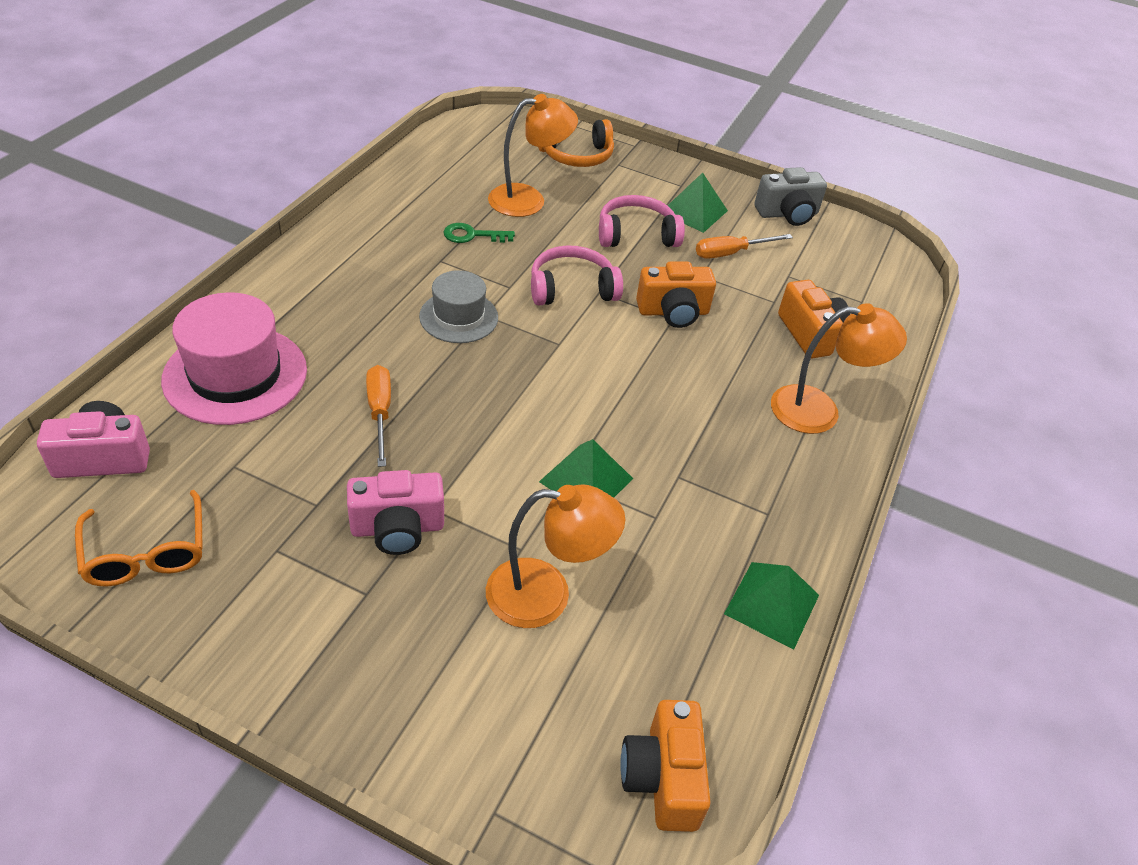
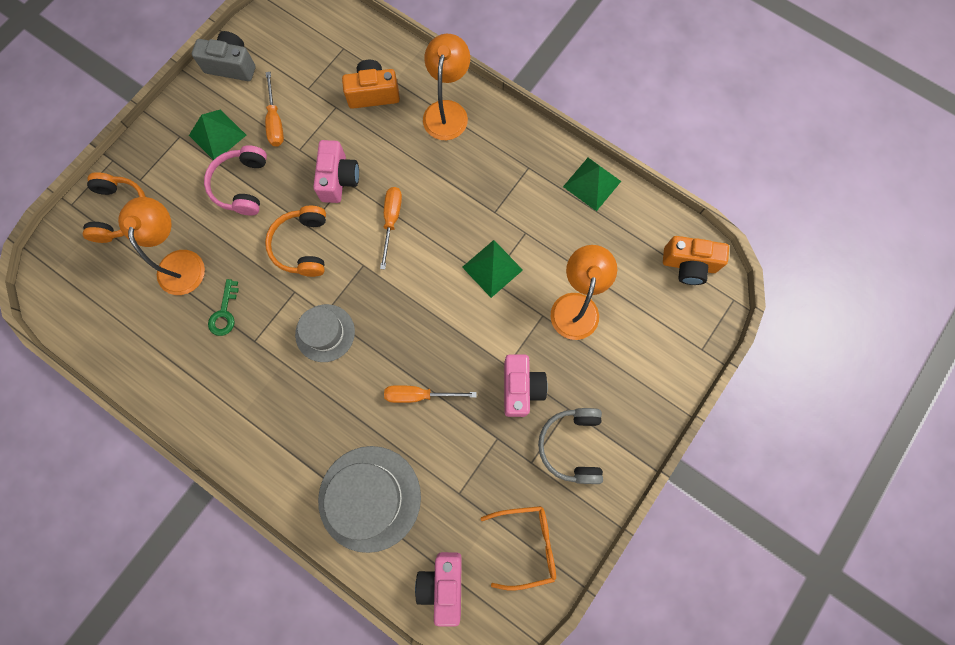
camera: 75 degrees left, 30 degrees up
(235, 375) = (369, 498): pink hat -> grey hat
(303, 603) = (572, 446): none -> grey headphones
(572, 289) = (302, 246): pink headphones -> orange headphones
(629, 366) = (391, 221): none -> orange screwdriver
(673, 312) = (338, 179): orange camera -> pink camera
(787, 214) = (231, 66): grey camera -> grey camera turned 75 degrees counterclockwise

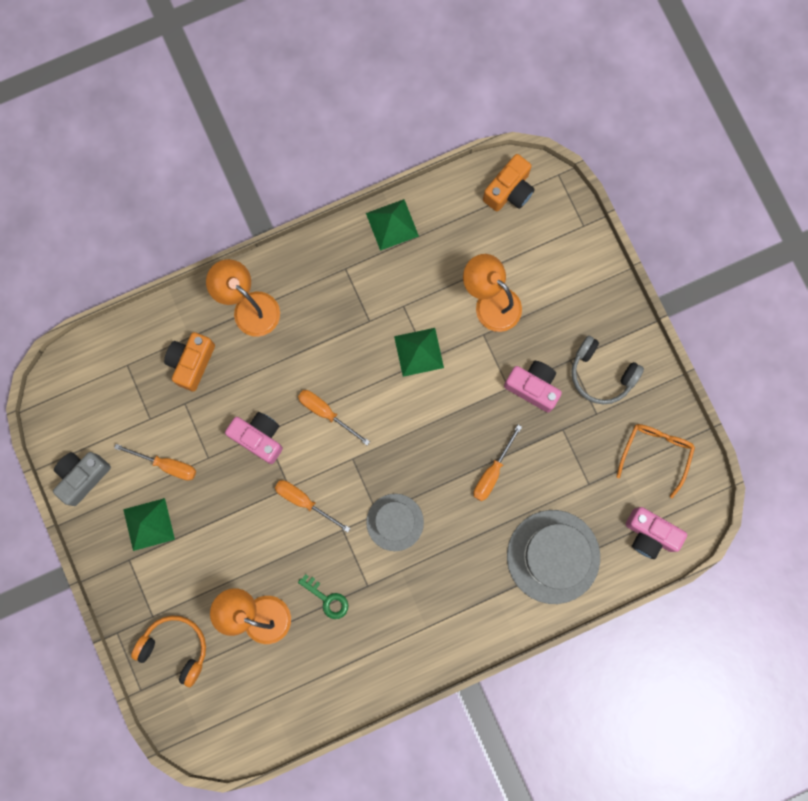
camera: 60 degrees left, 5 degrees up
(242, 185) = (214, 526): pink headphones -> none
(302, 246) = (304, 501): orange headphones -> orange screwdriver

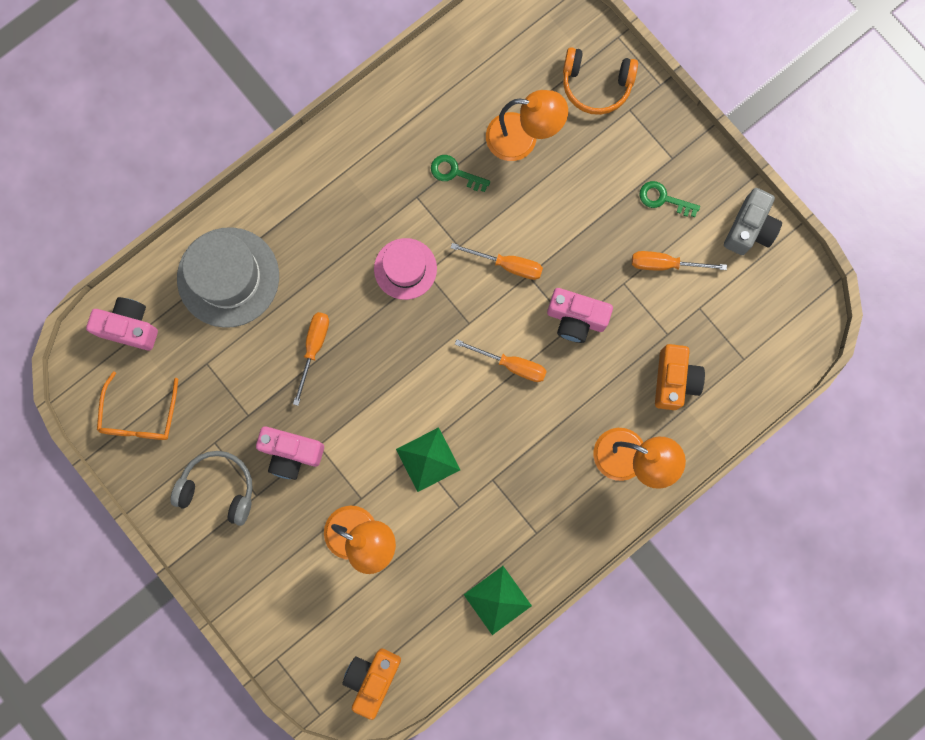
camera: 165 degrees right, 0 degrees up
(149, 524) = (663, 199): green pyramid -> green key
(395, 522) = (405, 269): grey hat -> pink hat

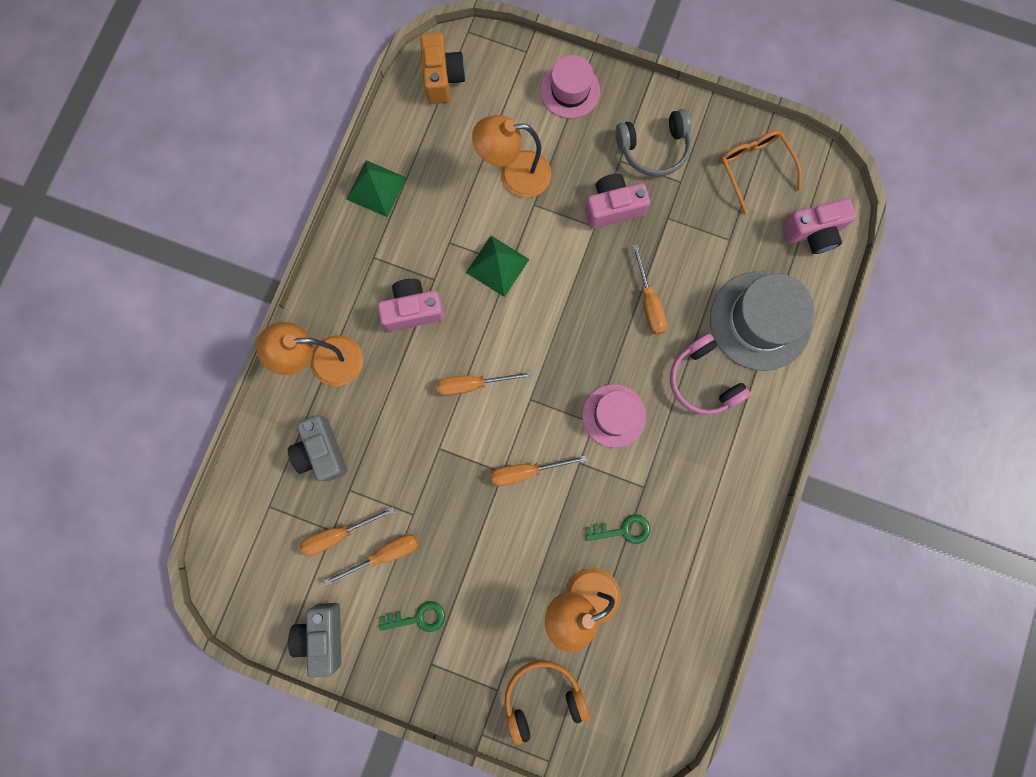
camera: 150 degrees right, 0 degrees up
(259, 592) = (570, 91): none -> pink hat
(311, 255) = (702, 380): none -> pink headphones
(576, 319) = (438, 457): pink camera -> pink camera (413, 310)
(674, 380) = (322, 451): orange camera -> grey camera
(695, 302) = (338, 534): none -> orange screwdriver

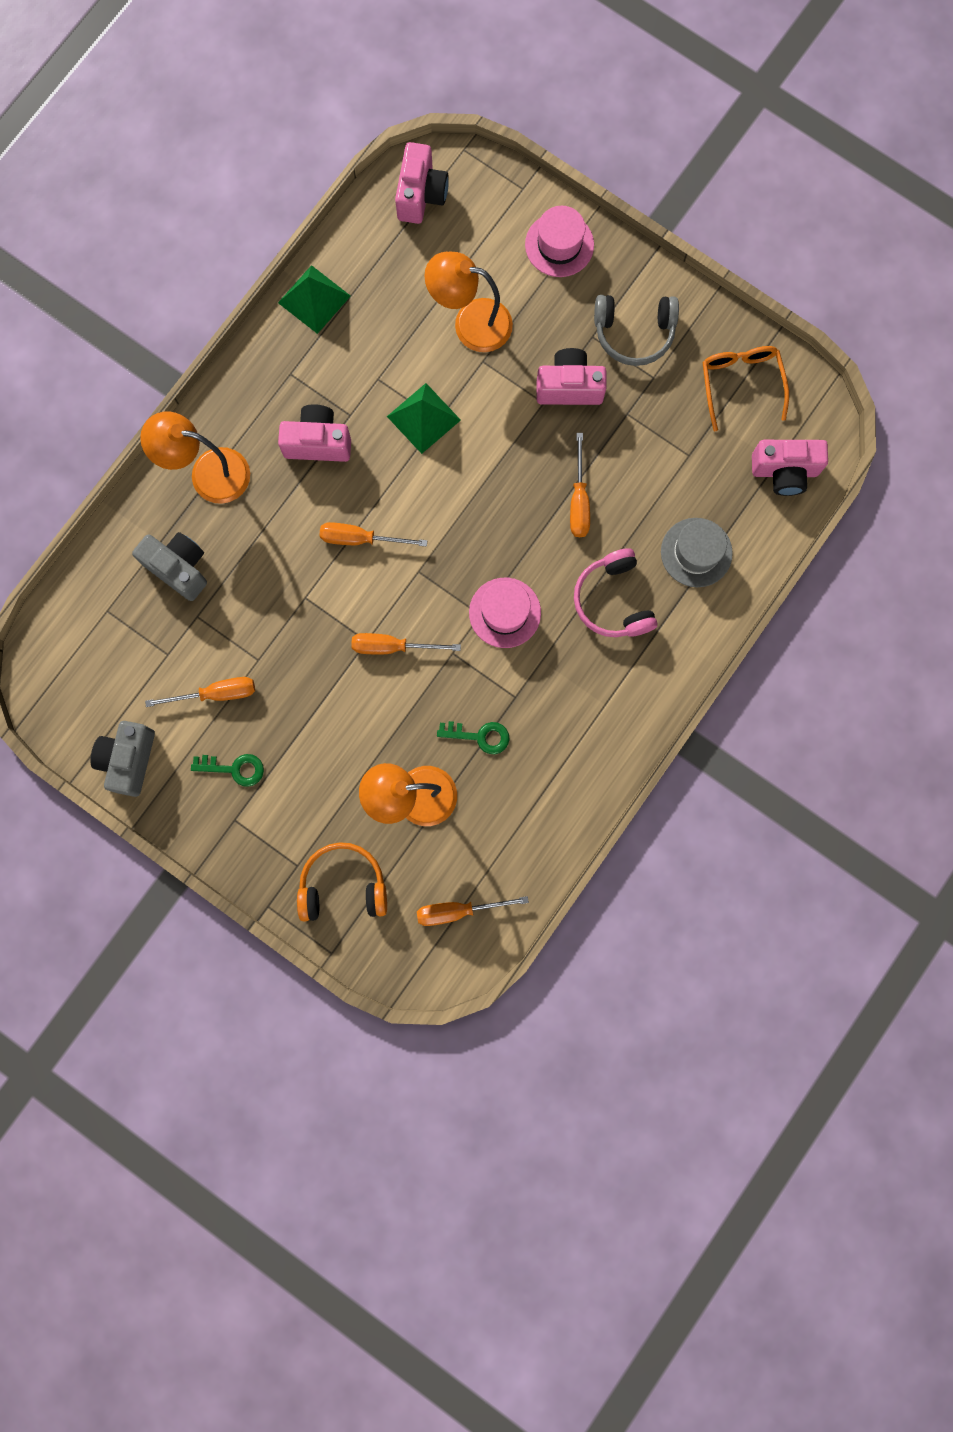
camera: 15 degrees right, 0 degrees up
(322, 451) = (179, 568): grey camera -> grey camera turned 135 degrees clockwise
(338, 534) = (173, 659): orange screwdriver -> orange screwdriver (458, 910)
(442, 78) = (421, 195): orange camera -> pink camera
(760, 320) = (696, 552): grey hat -> grey hat, size x0.62

